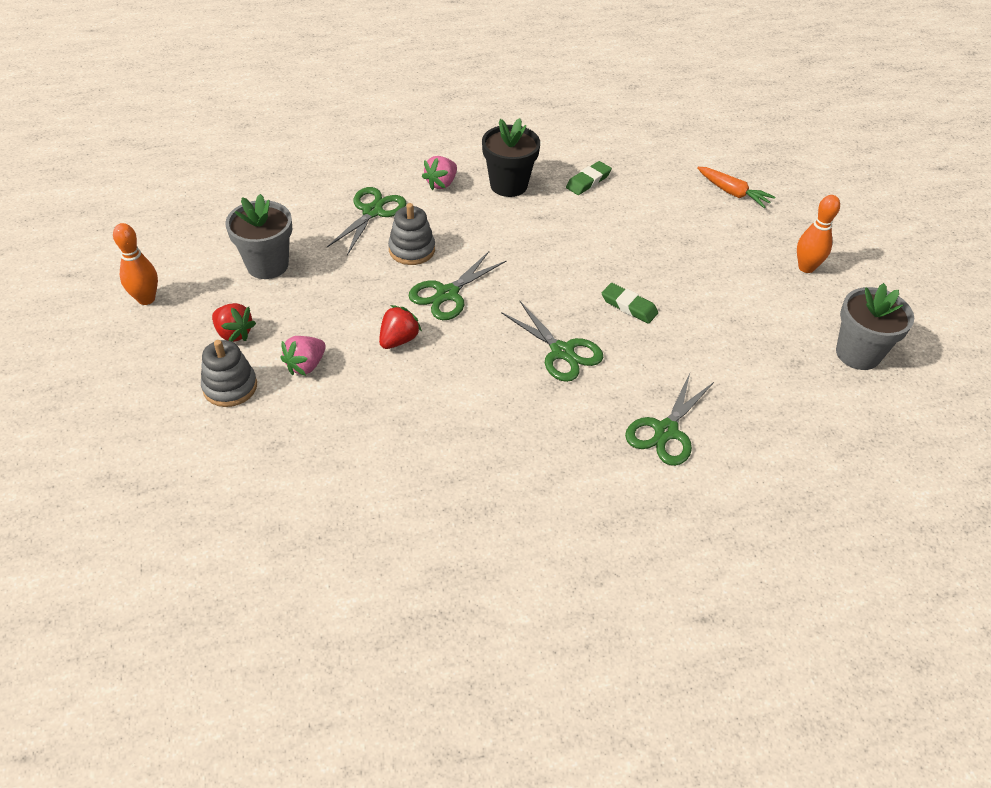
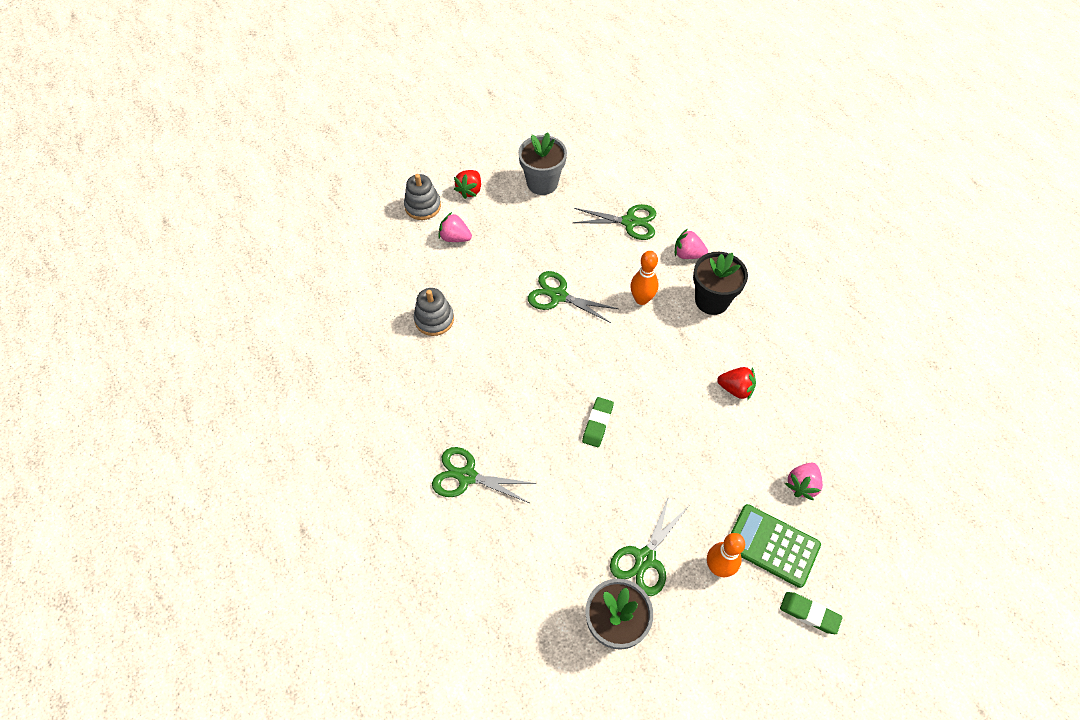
camera: 75 degrees right, 10 degrees up
(146, 299) = (483, 136): orange bowling pin -> orange bowling pin (641, 299)
(398, 340) = (498, 281): red strawberry -> red strawberry (735, 389)
(412, 250) = (597, 259): grey stacking toy -> grey stacking toy (434, 319)
(562, 352) = (525, 387): green scissors -> green scissors (645, 559)
(588, 181) = (750, 358): green eraser -> green eraser (809, 614)
(733, 193) = (802, 485): orange carrot -> pink strawberry
(789, 228) = (772, 545): none -> green calculator

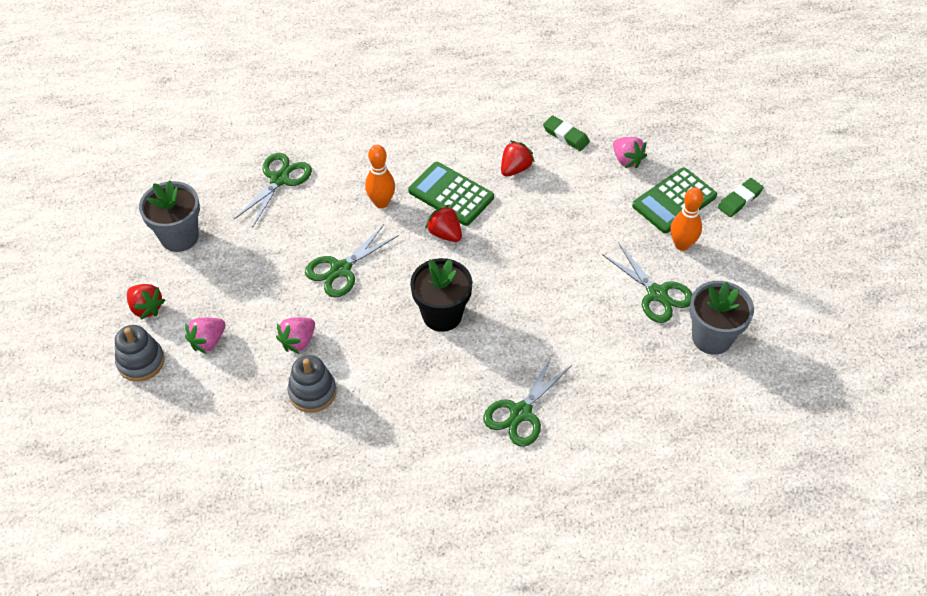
camera: 70 degrees left, 5 degrees down
(597, 423) = (507, 284): green eraser -> green eraser (566, 136)
(631, 357) = (445, 234): none -> red strawberry
(677, 347) = (451, 194): none -> green calculator
(688, 254) = (347, 148): pink strawberry -> pink strawberry (298, 341)
(711, 300) = (411, 150): black flower pot -> black flower pot (442, 315)

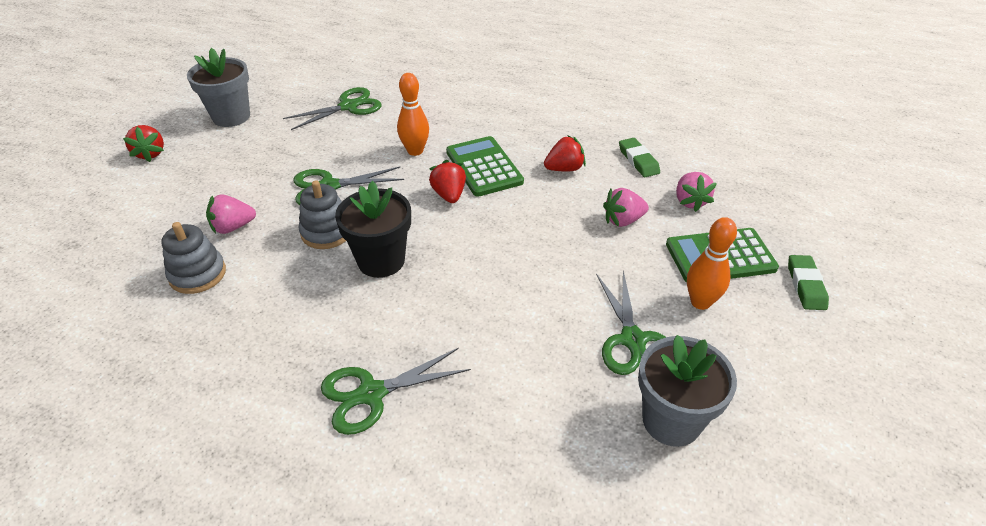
camera: 30 degrees right, 10 degrees down
(141, 362) = (99, 189): grey stacking toy -> grey stacking toy (326, 232)
(208, 341) = (164, 196): pink strawberry -> pink strawberry (623, 220)
(739, 200) = (806, 285): green eraser -> green eraser turned 75 degrees counterclockwise

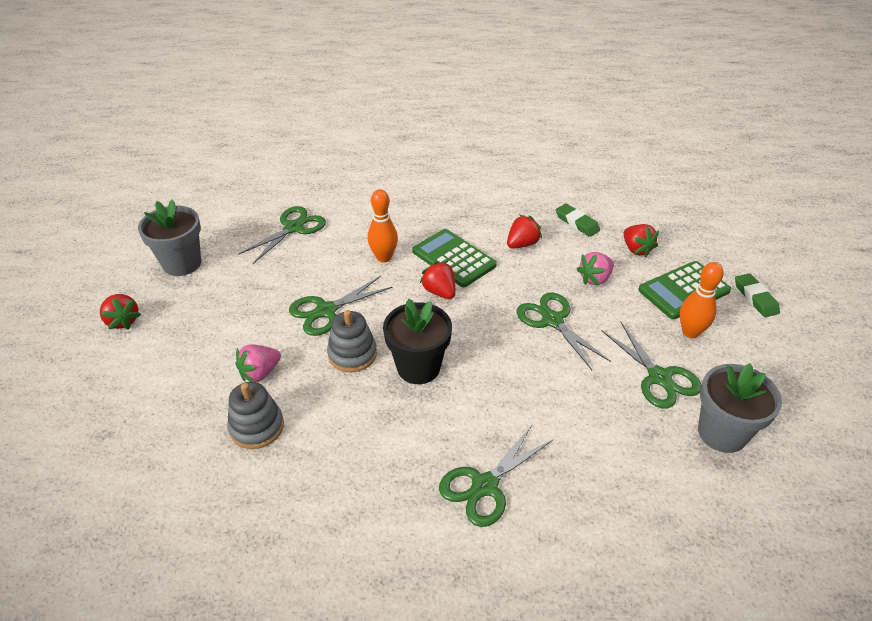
camera: 20 degrees left, 0 degrees up
(548, 250) = (552, 320): none -> green scissors
(690, 201) = (636, 249): pink strawberry -> red strawberry

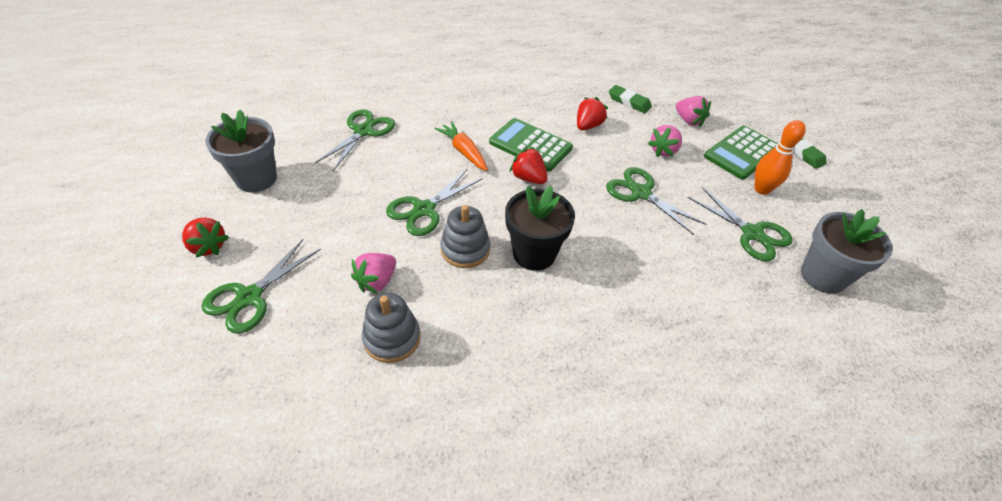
camera: 15 degrees left, 5 degrees up
(384, 257) = (463, 151): orange bowling pin -> orange carrot
(485, 486) = (638, 361): green scissors -> green scissors (249, 297)
(636, 249) = (688, 121): red strawberry -> pink strawberry

